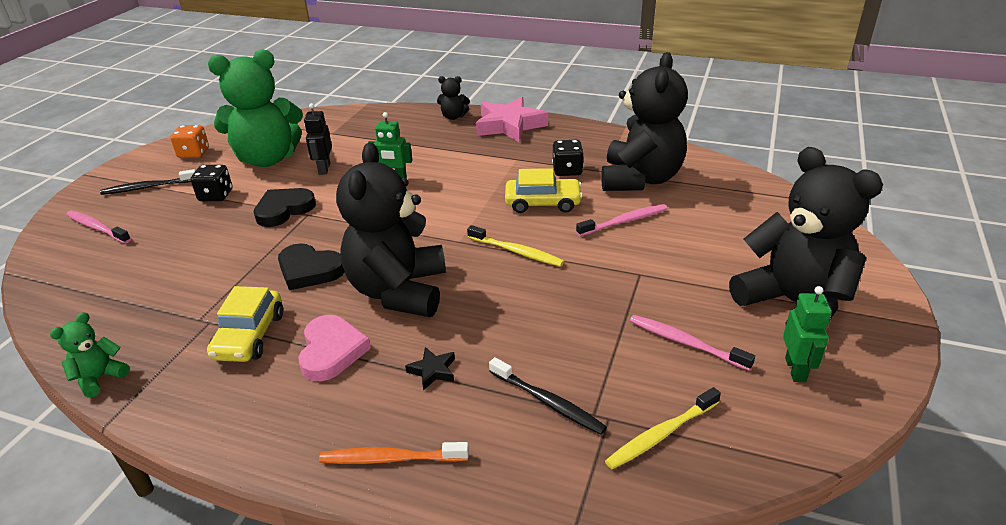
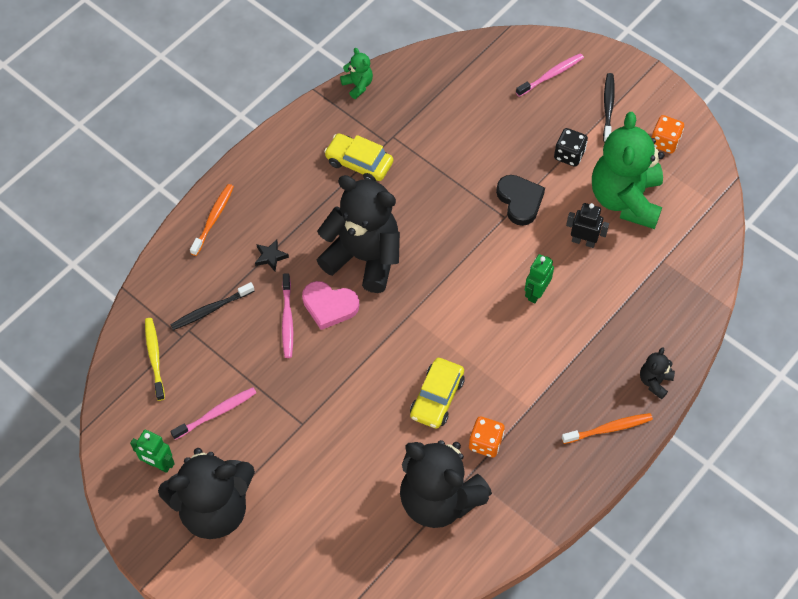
camera: 110 degrees right, 25 degrees up
(309, 270) = (419, 206): black heart -> none
(331, 351) = (319, 206): pink heart -> pink heart (329, 306)
(509, 125) = (608, 429): pink star -> orange toothbrush
(516, 251) = (374, 350): yellow toothbrush -> none
(567, 170) = (485, 443): black dice -> orange dice
(624, 221) = (376, 448): pink toothbrush -> pink toothbrush (287, 319)

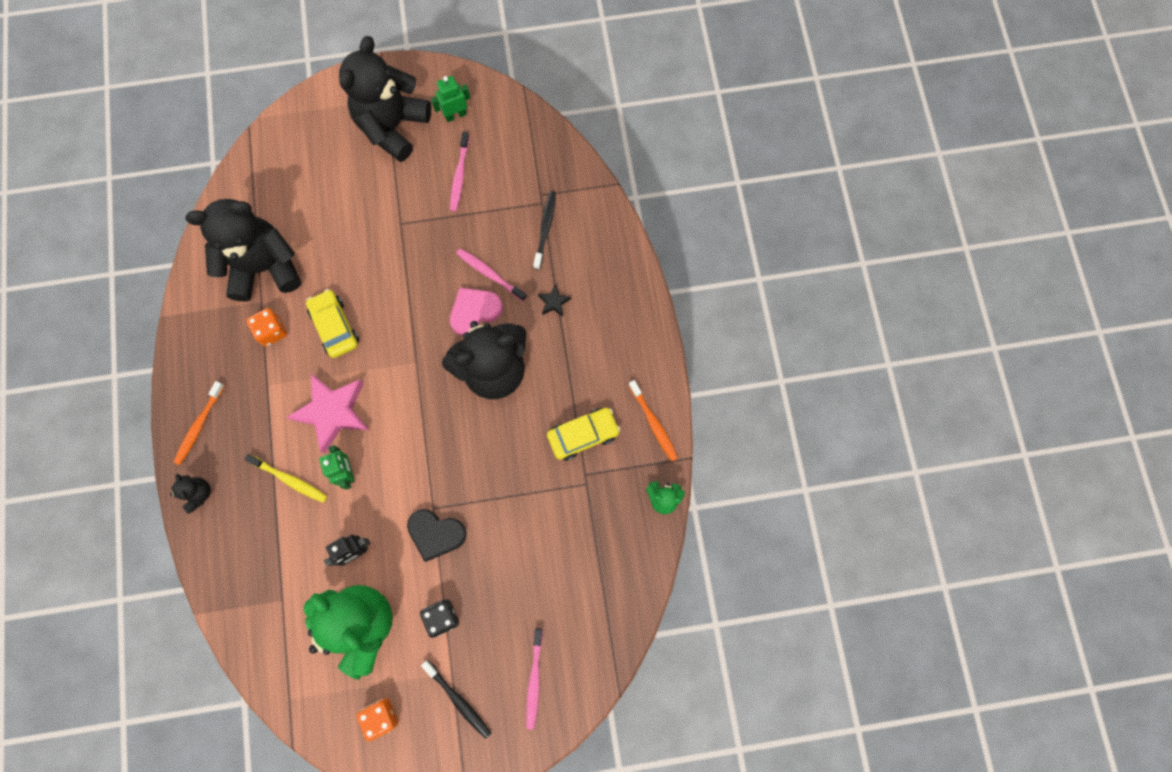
camera: 130 degrees right, 15 degrees up
(154, 358) = (539, 166): yellow toothbrush -> yellow toothbrush (289, 479)
(213, 219) = (624, 286): orange toothbrush -> orange toothbrush (653, 423)
(503, 341) = (333, 412): none -> pink star

